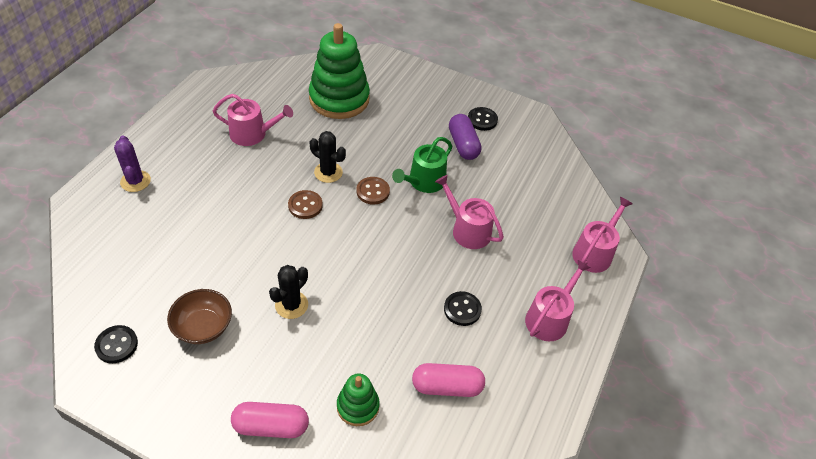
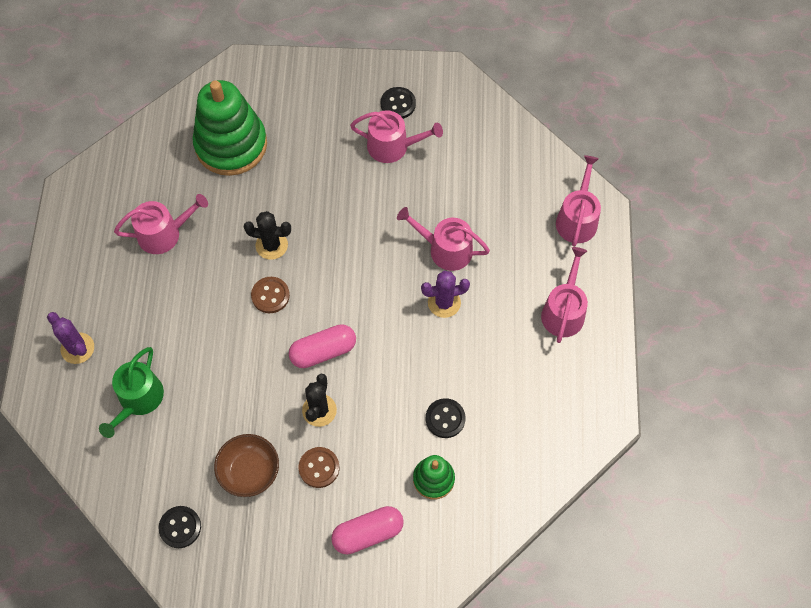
camera: 20 degrees left, 15 degrees up
(373, 191) = (329, 247): brown button -> brown button (319, 468)
(423, 182) = (375, 212): green watering can -> green watering can (138, 400)
(445, 268) = (444, 303): none -> purple cactus
(447, 386) = (502, 423): pink capsule -> pink capsule (323, 351)
(462, 309) = (480, 339): black button -> black button (445, 419)
(463, 145) = (393, 146): purple capsule -> pink watering can

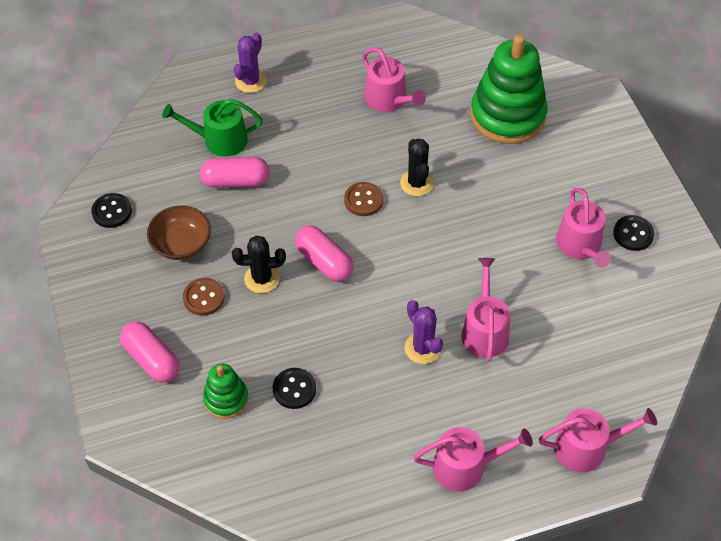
camera: 70 degrees right, 10 degrees down
(196, 400) = (236, 181): none -> pink capsule

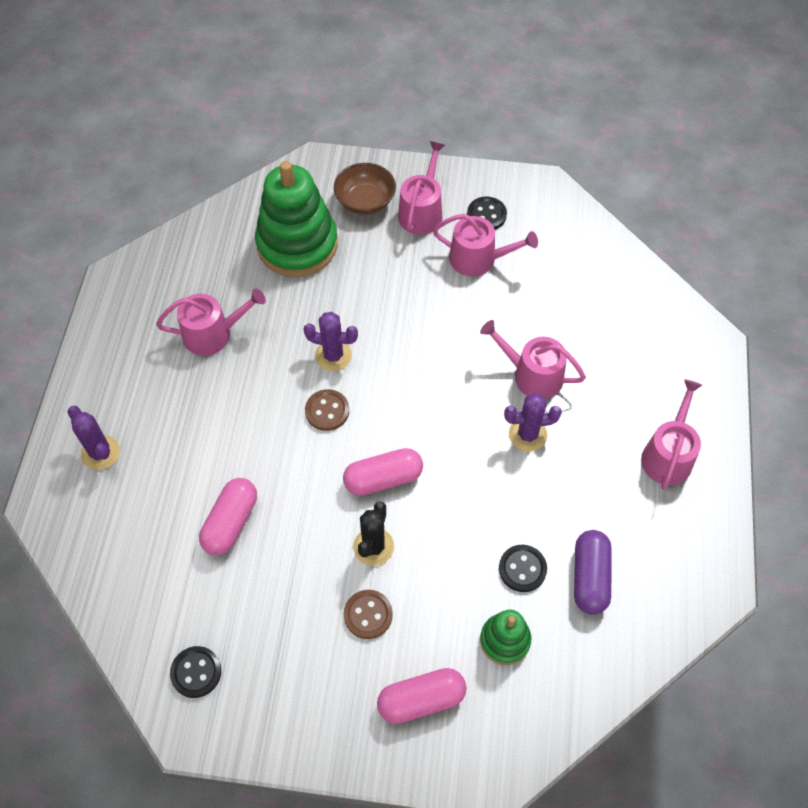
camera: 65 degrees left, 5 degrees up
(181, 244) = (285, 611): brown bowl -> brown bowl (365, 201)
(219, 140) = (163, 517): green watering can -> none
(312, 442) = (590, 577): none -> purple capsule
(417, 183) = (333, 355): black cactus -> purple cactus
(587, 448) = (686, 352): pink watering can -> pink watering can (422, 211)

